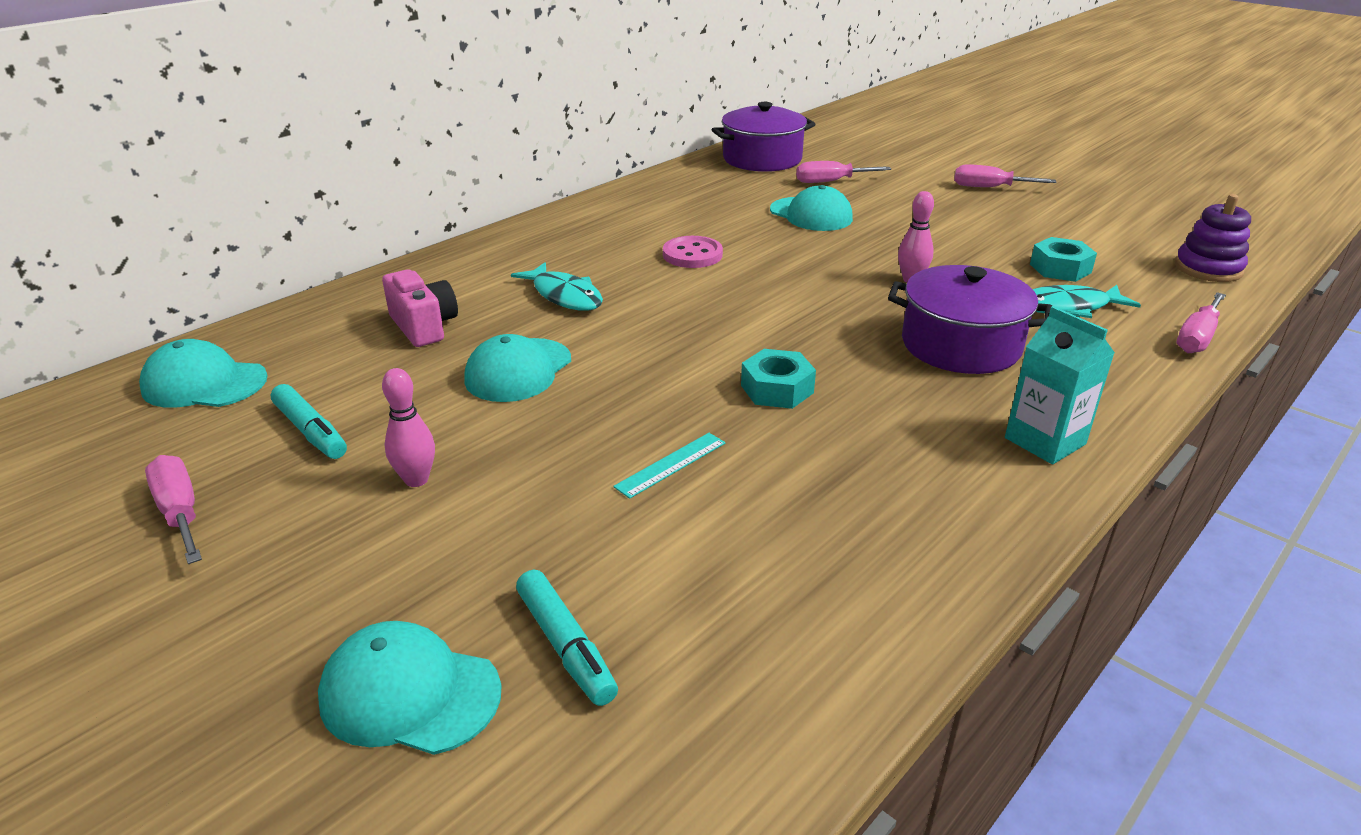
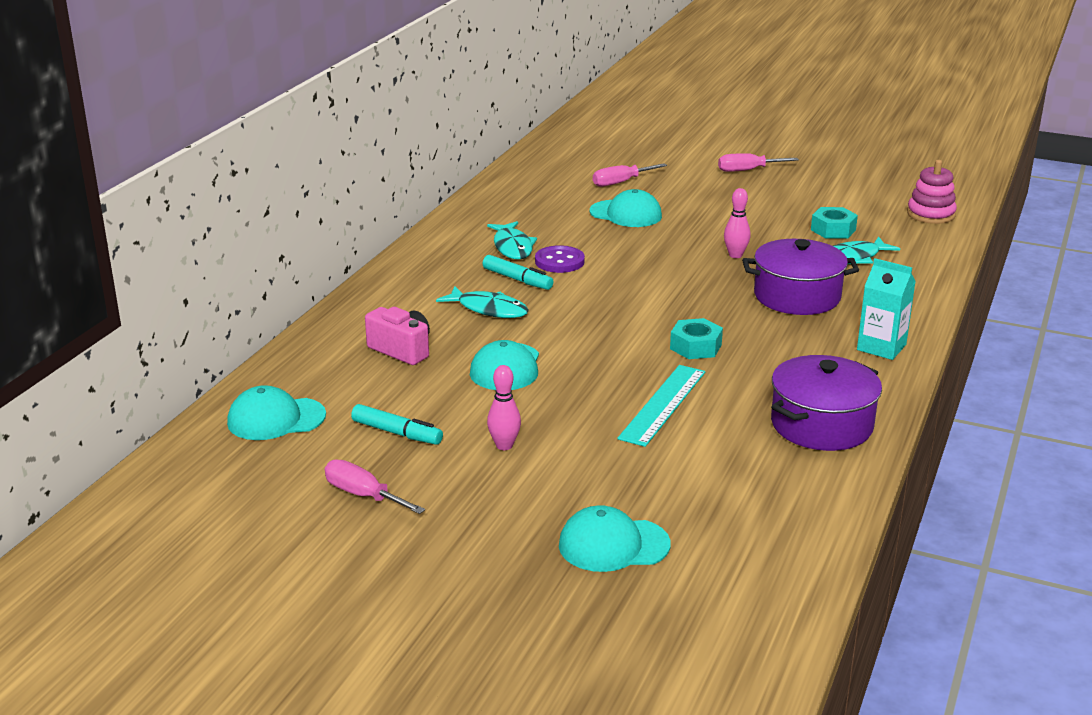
camera: 20 degrees left, 5 degrees down
(565, 646) = (680, 506): turquoise marker -> turquoise marker (517, 280)
(654, 231) = (512, 247): none -> turquoise fish
(671, 464) = (663, 404): turquoise ruler -> turquoise ruler, size x1.75
(692, 255) = (559, 261): pink button -> purple button
(762, 159) = (549, 169): purple pot -> purple pot (821, 425)
(1197, 338) = (943, 265): pink screwdriver -> none
(1208, 268) = (930, 214): purple stacking toy -> pink stacking toy

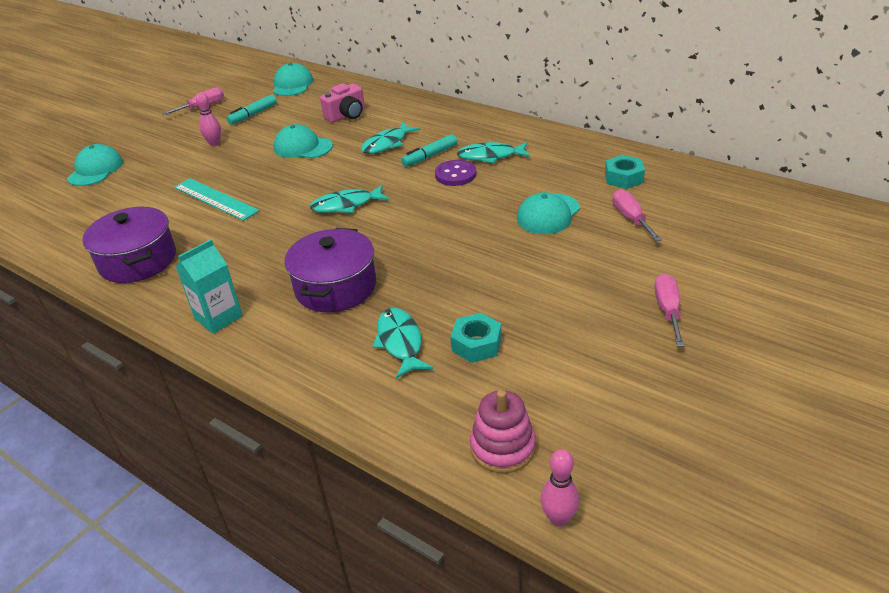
camera: 105 degrees right, 10 degrees up
(645, 314) = (346, 205): none -> turquoise fish
(695, 347) = (282, 221): turquoise nut -> turquoise nut (623, 178)
(735, 255) = (435, 265): pink bowling pin -> pink bowling pin (558, 518)

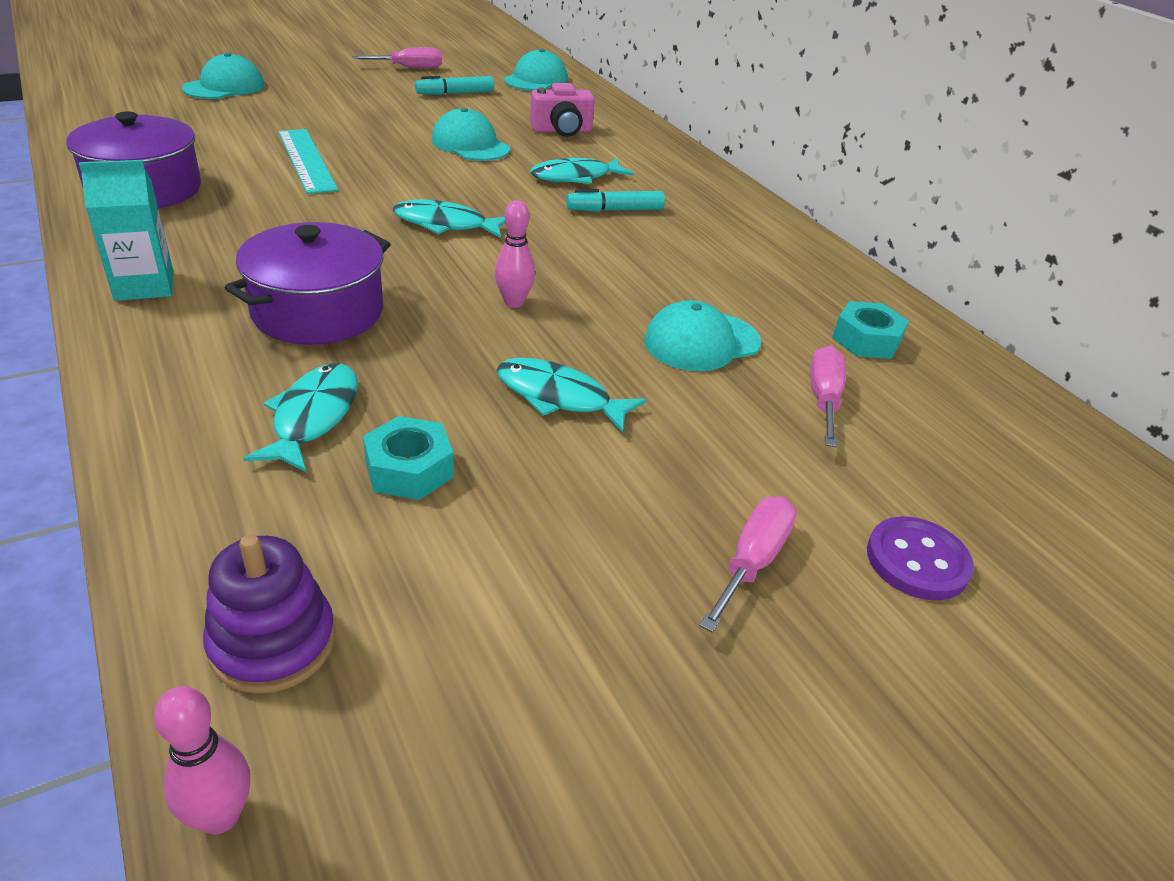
camera: 20 degrees right, 0 degrees up
(214, 144) = (377, 106): pink bowling pin -> pink bowling pin (514, 302)
(455, 175) = (624, 243): purple button -> purple button (917, 561)
(490, 156) = (695, 240): turquoise fish -> turquoise fish (559, 397)
(502, 447) = (273, 642): pink stacking toy -> purple stacking toy

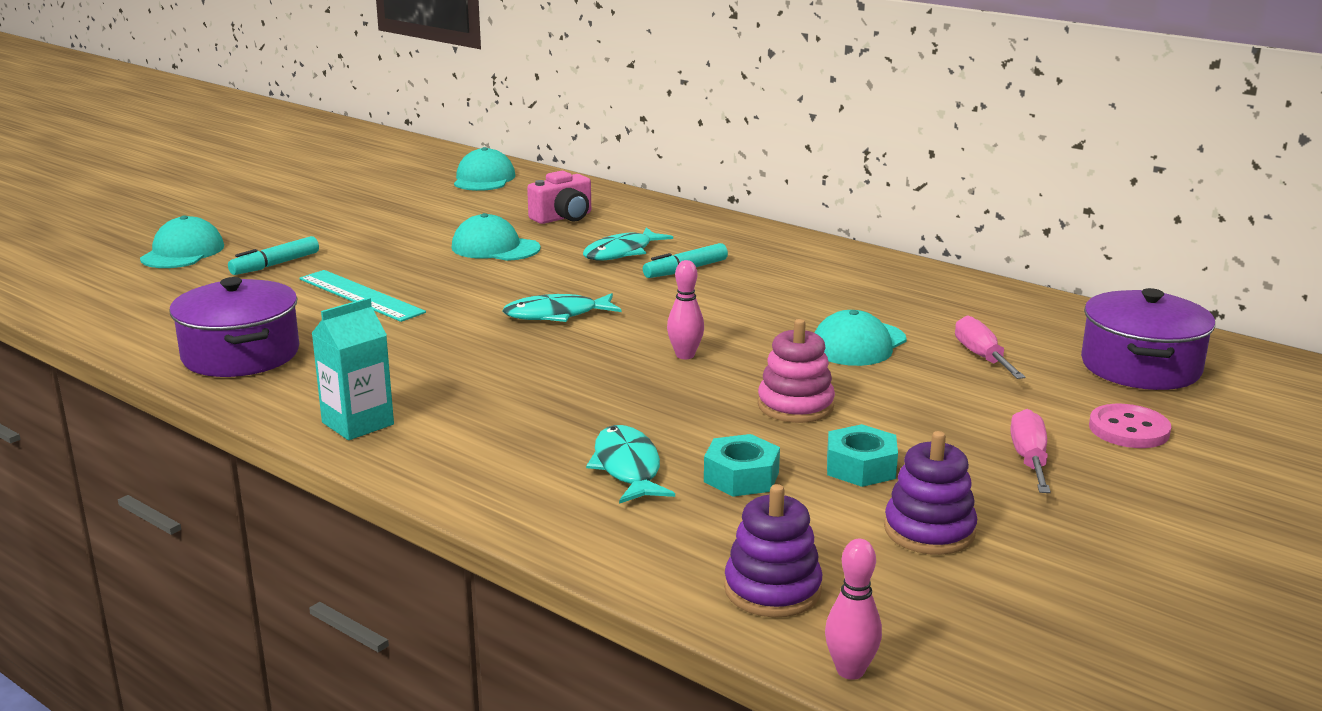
camera: 20 degrees left, 15 degrees down
(318, 311) = (534, 402): purple pot -> purple pot (1140, 367)
(409, 68) = (347, 195): pink screwdriver -> none
(455, 93) = (422, 208): turquoise marker -> turquoise marker (275, 264)
(533, 625) = (929, 531): none -> purple stacking toy
(559, 397) = (795, 406): turquoise fish -> pink stacking toy
(866, 340) = (974, 312): turquoise nut -> turquoise nut (860, 467)
(917, 561) = (1129, 429): purple button -> pink button

